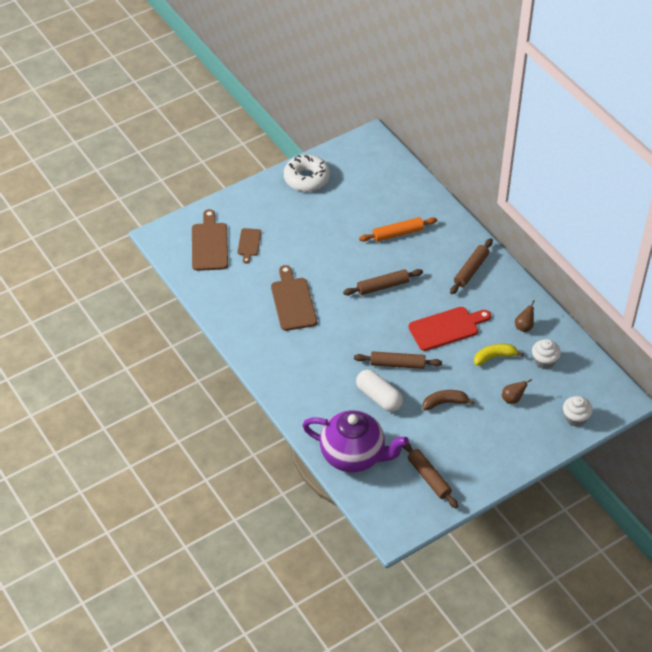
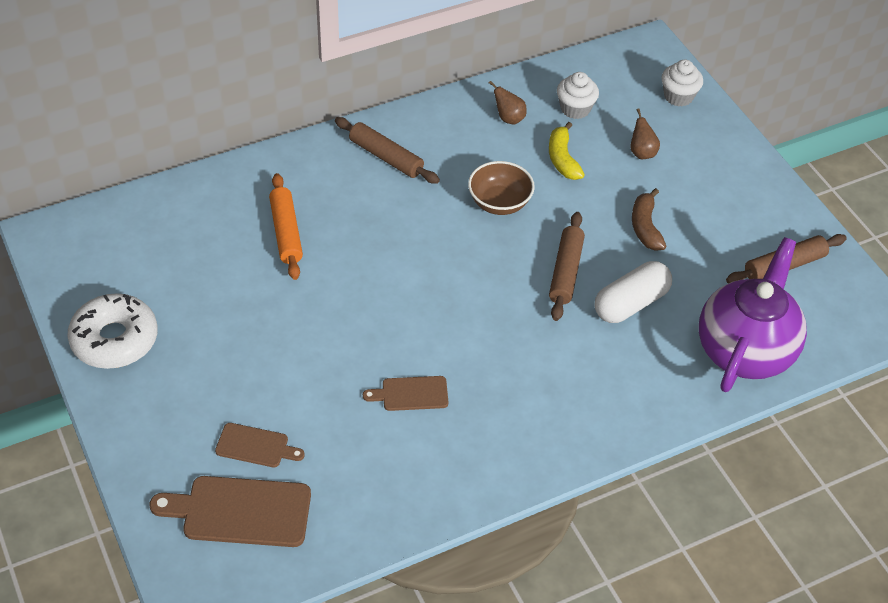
camera: 85 degrees left, 0 degrees up
(293, 301) = (411, 394): brown cutting board -> brown cutting board, size x0.57
(383, 286) = (399, 267): brown rolling pin -> none
(446, 328) = (499, 203): red cutting board -> brown bowl

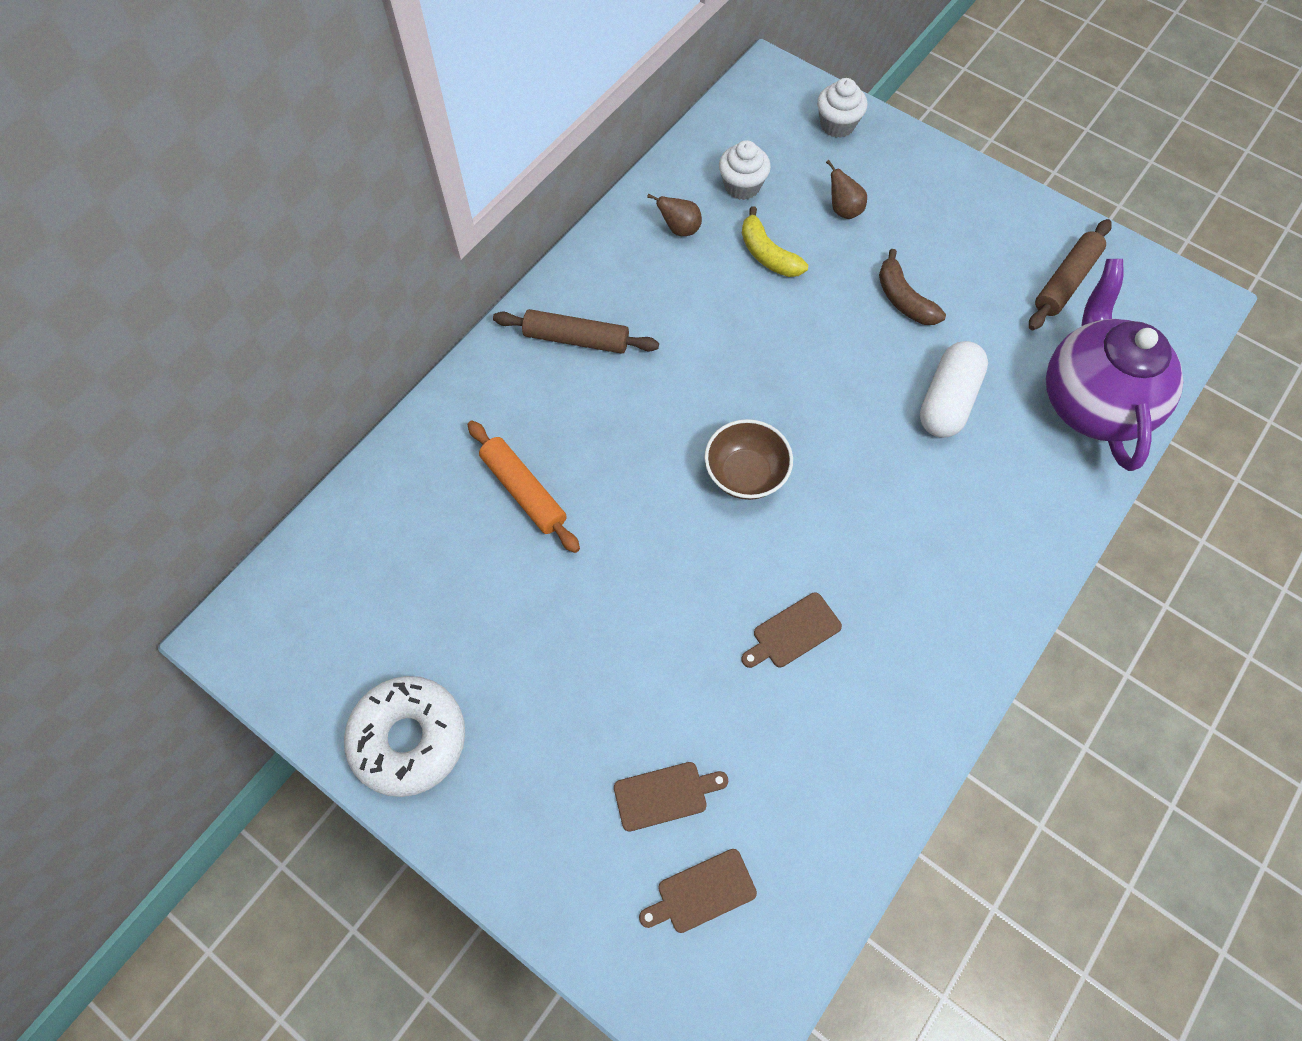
camera: 25 degrees left, 15 degrees up
(240, 511) = (702, 892): brown cutting board -> brown cutting board, size x0.57
(499, 203) = (736, 340): brown bowl -> brown bowl (745, 474)
(566, 272) = (858, 394): brown rolling pin -> none

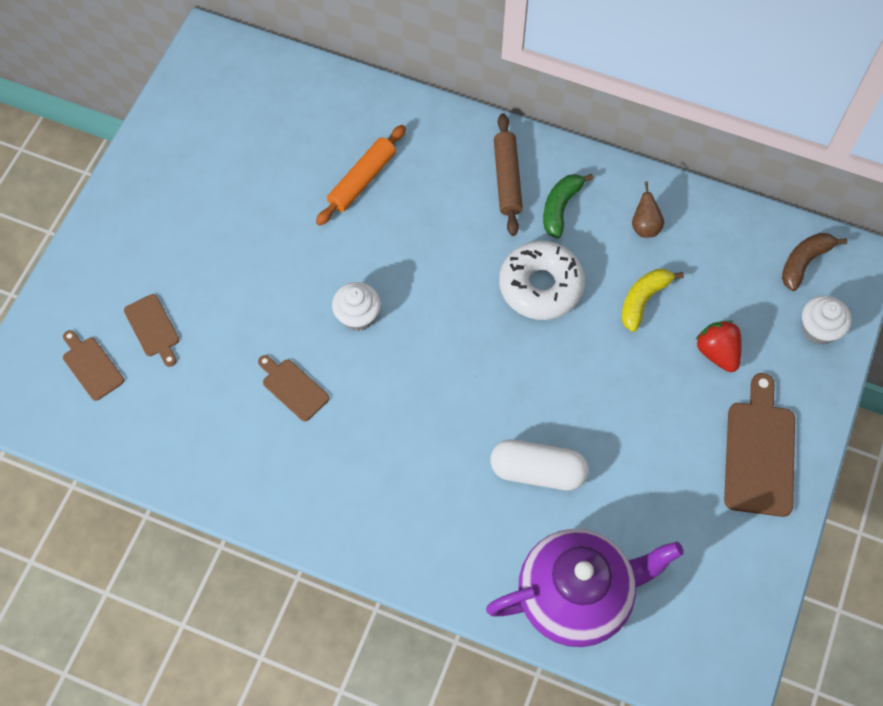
camera: 75 degrees right, 0 degrees up
(409, 739) = (161, 165): white donut -> white donut (540, 286)
(631, 298) = (560, 208): none -> green banana
(742, 186) = (712, 264): white cupcake -> white cupcake (358, 316)
(745, 474) = (420, 327): brown bowl -> none
(843, 210) = (717, 352): brown pear -> red strawberry
(903, 299) = (634, 419): brown banana -> brown banana (804, 262)
(959, 207) = (759, 452): none -> brown cutting board
(1065, 281) = (706, 560): brown rolling pin -> none

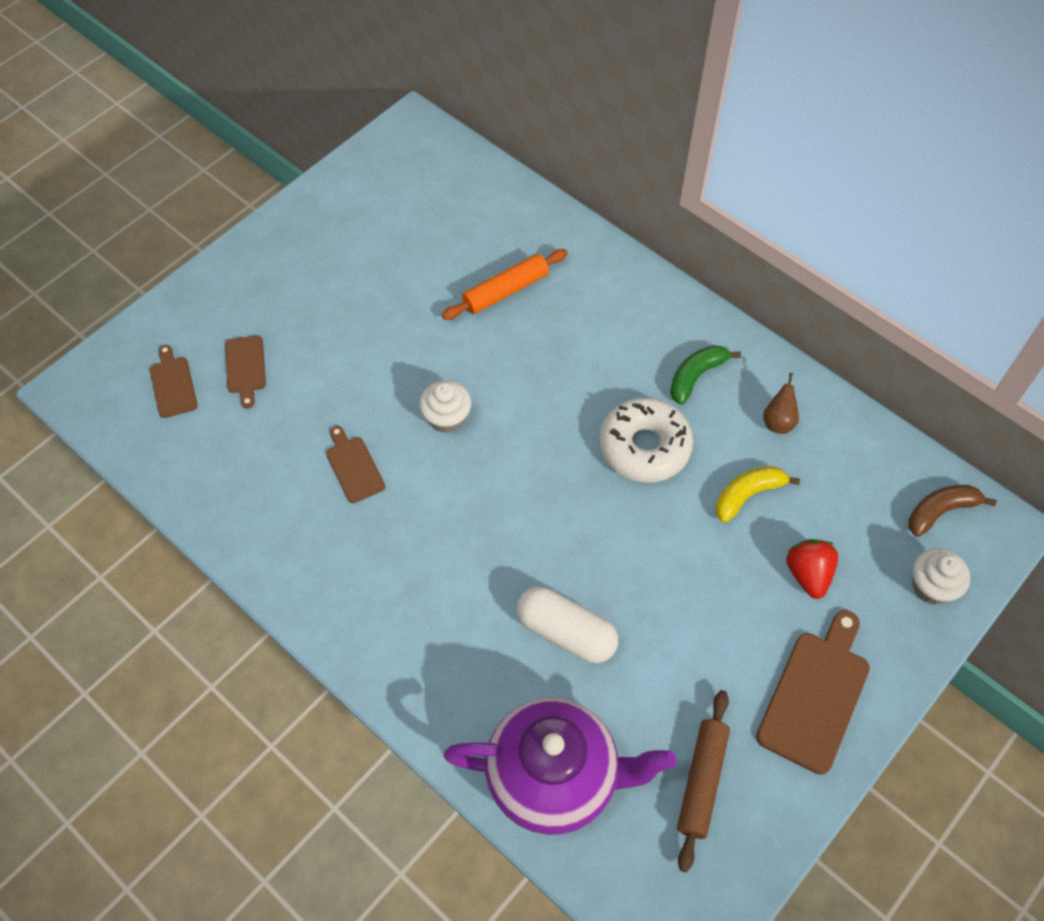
camera: 20 degrees right, 5 degrees down
(507, 179) = (651, 332): brown rolling pin -> brown rolling pin (701, 781)

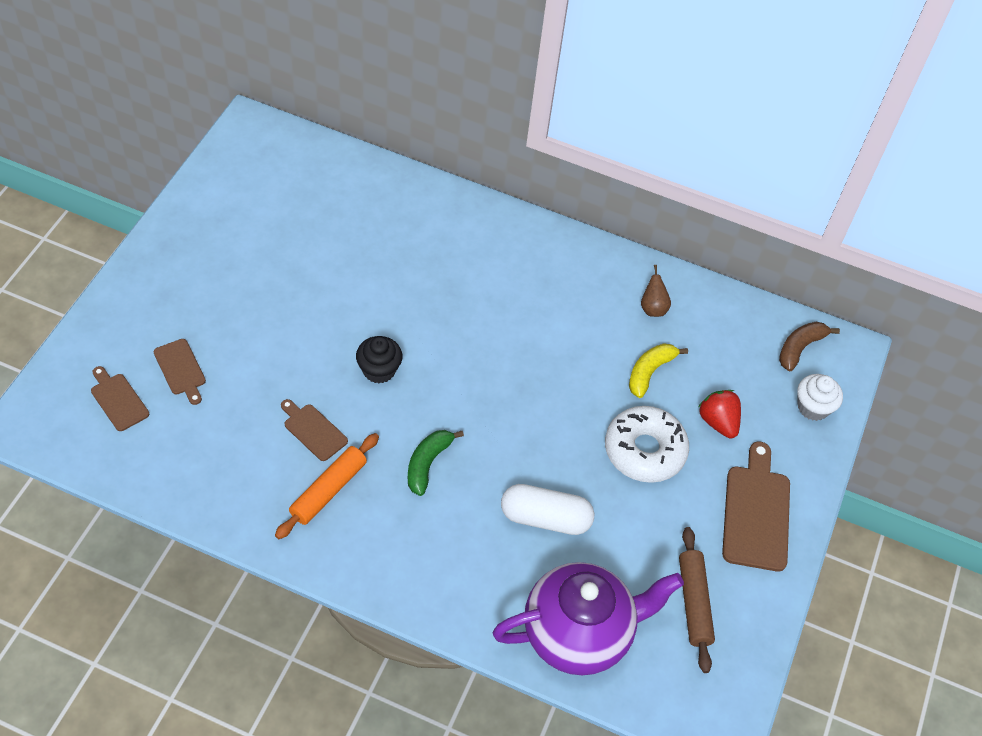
camera: 25 degrees left, 5 degrees down
(447, 418) = (379, 370): white cupcake -> black cupcake
(505, 291) = (389, 252): orange rolling pin -> orange rolling pin (328, 490)
(644, 447) = (553, 354): white donut -> white donut (644, 450)
(696, 376) = (574, 287): green banana -> green banana (427, 464)

